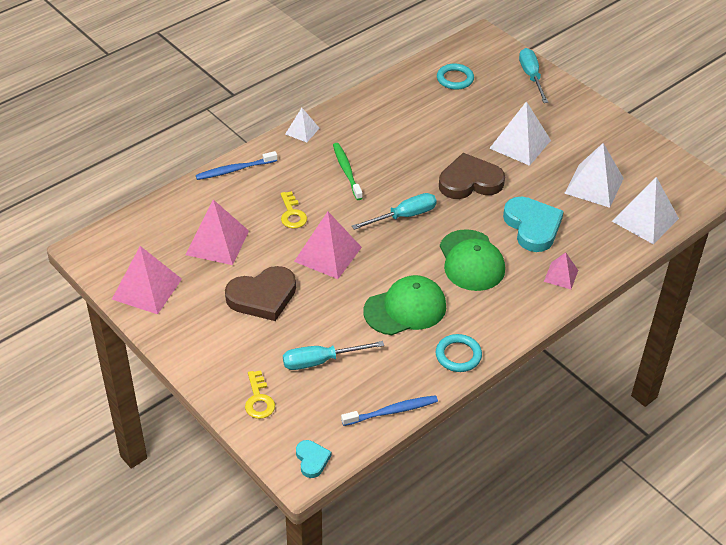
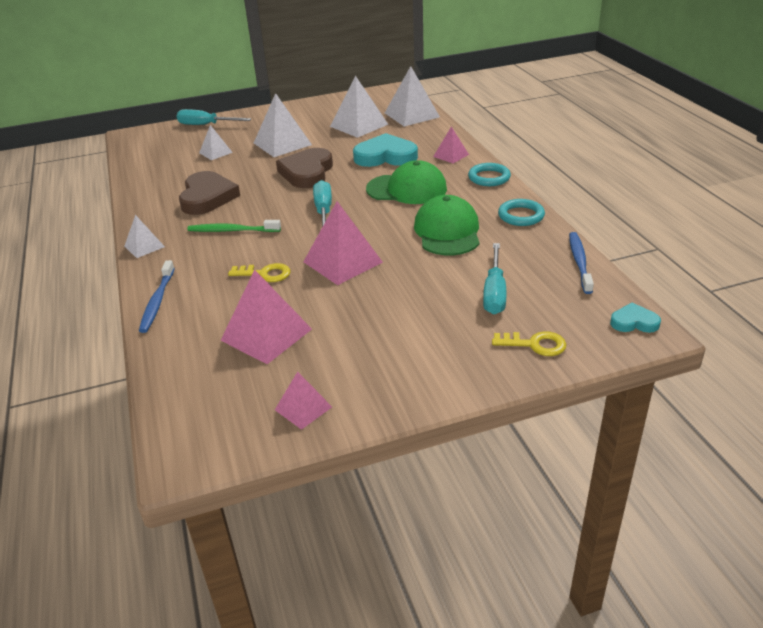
camera: 65 degrees left, 10 degrees down
(147, 288) = (303, 408): pink pyramid -> pink pyramid, size x0.56
(262, 296) = (377, 315): brown heart -> brown heart (207, 197)
(455, 79) = (168, 156): turquoise ring -> turquoise ring (489, 178)
(478, 106) = (215, 152): none -> white pyramid

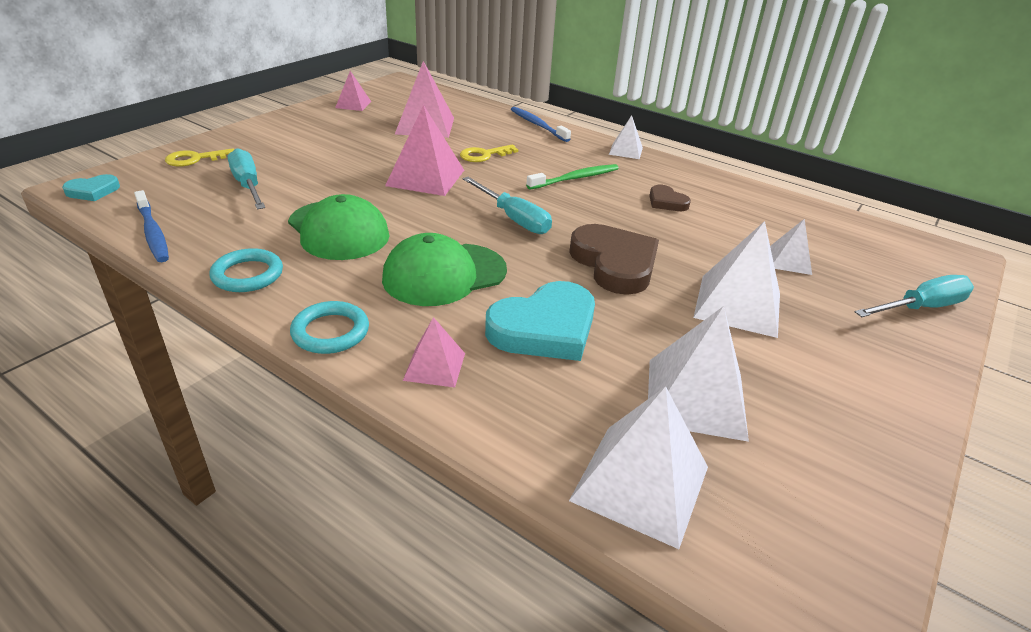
camera: 140 degrees right, 0 degrees up
(207, 197) = (666, 202): brown heart -> brown heart, size x0.51

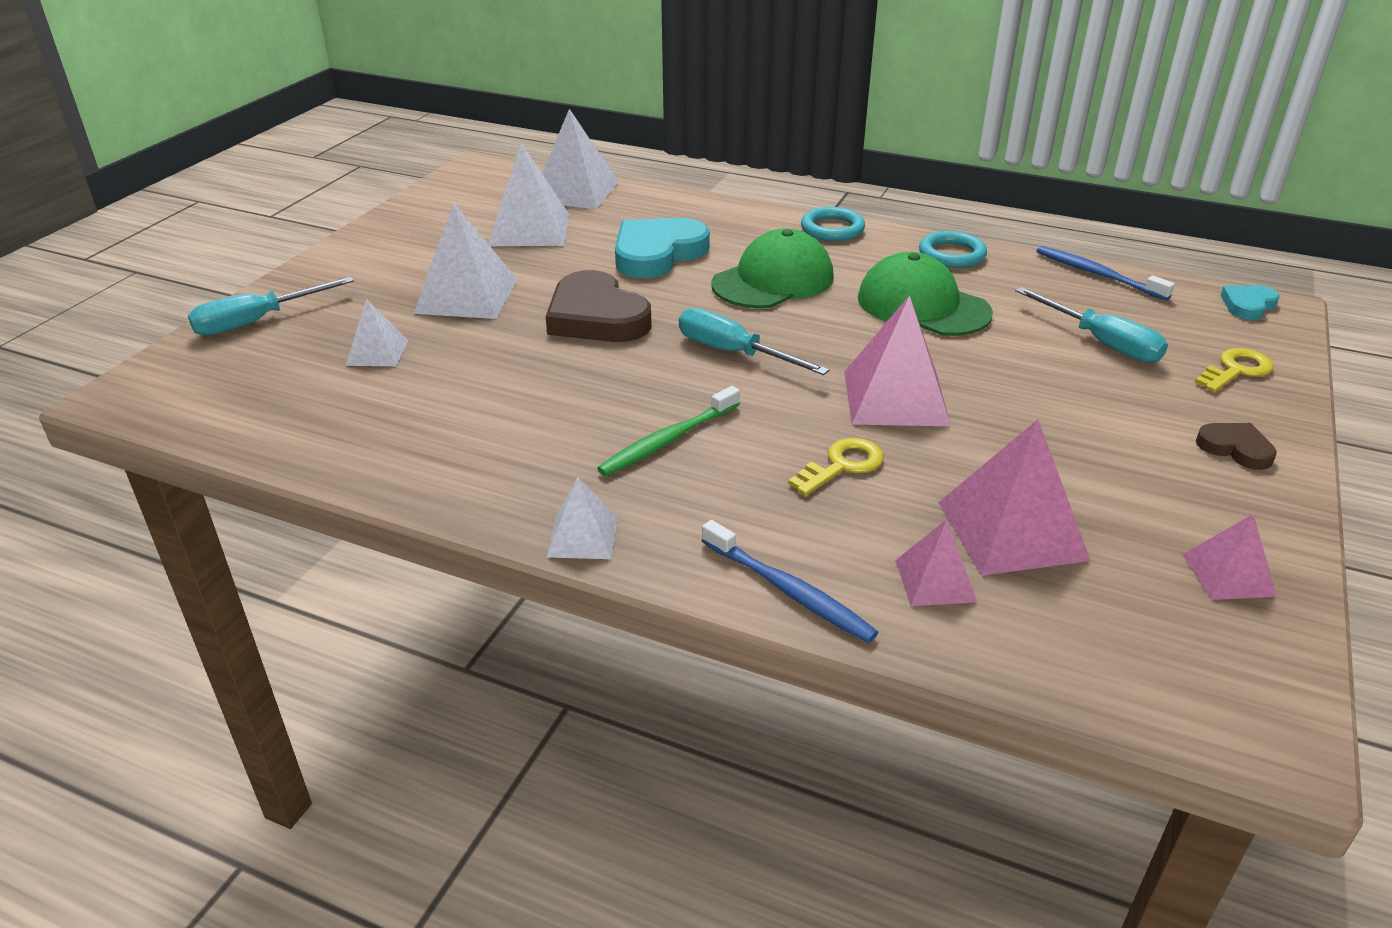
camera: 170 degrees right, 0 degrees up
(434, 366) = (734, 221): pink pyramid -> pink pyramid (935, 581)
(666, 202) = (519, 418): brown heart -> brown heart (1235, 448)

